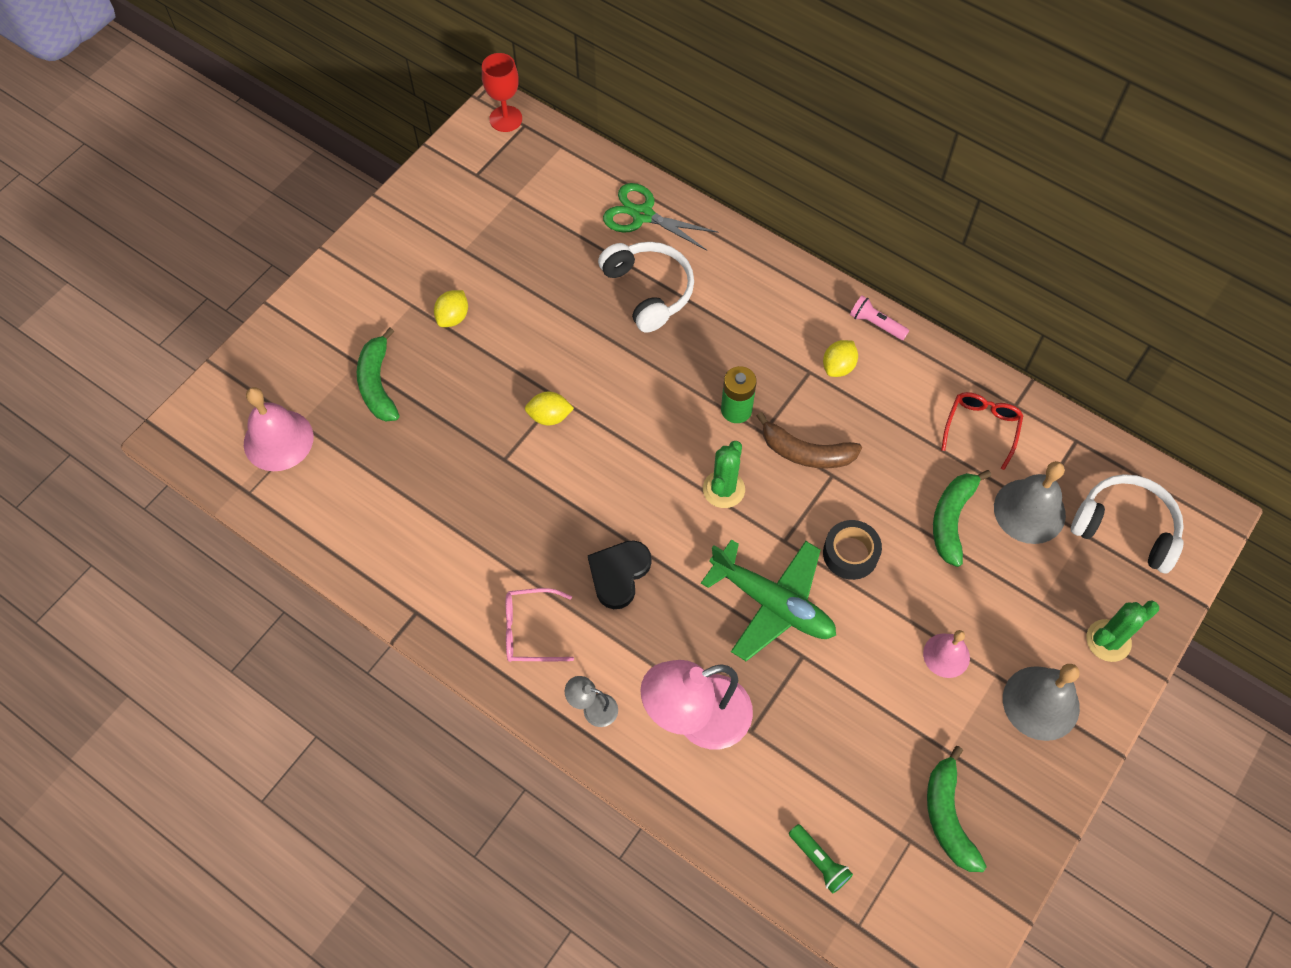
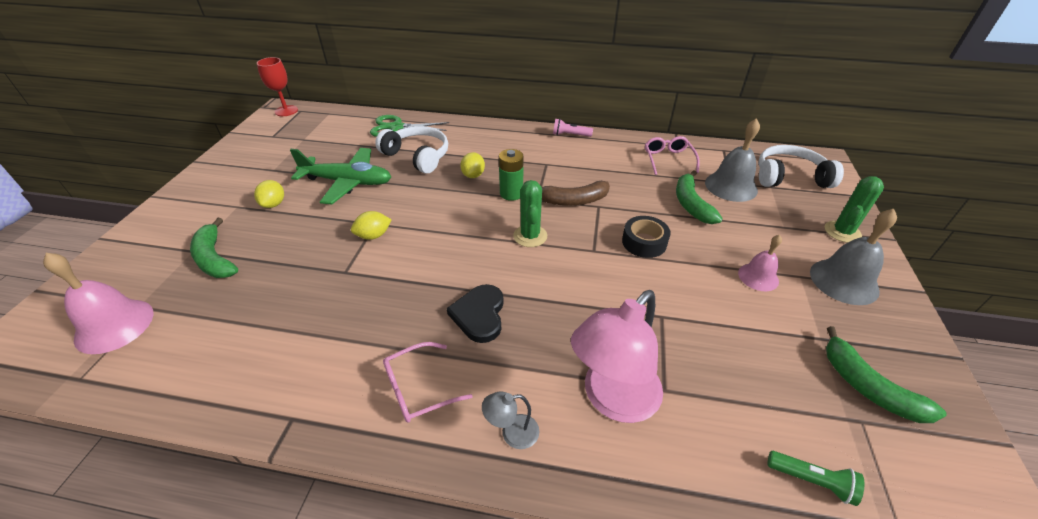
camera: 25 degrees left, 20 degrees down
(772, 604) = (613, 291): green plane -> green plane (347, 182)
(838, 367) = (562, 157): yellow lemon -> yellow lemon (473, 175)
(981, 428) = (668, 159): red glasses -> pink glasses

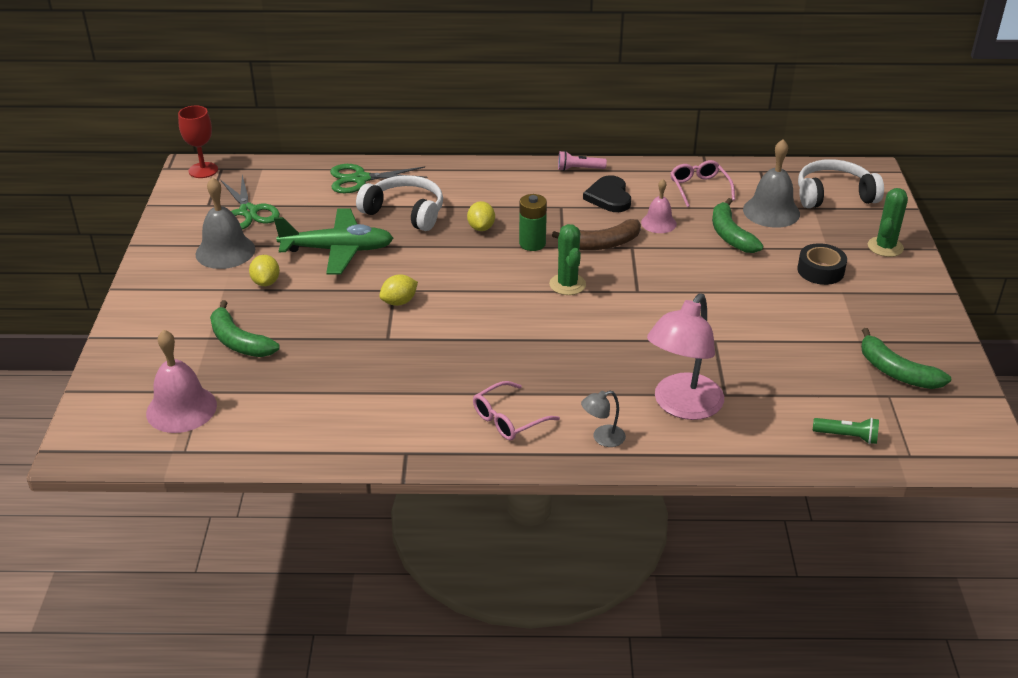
camera: 10 degrees left, 5 degrees down
(298, 144) = (248, 212): none -> green scissors
(479, 315) = (541, 359): black heart -> black heart (609, 197)
(644, 242) = (687, 278): black tape -> black tape (820, 271)
(758, 277) = (802, 297): pink bell -> pink bell (658, 223)
(844, 281) = (883, 292): grey bell -> grey bell (225, 251)

